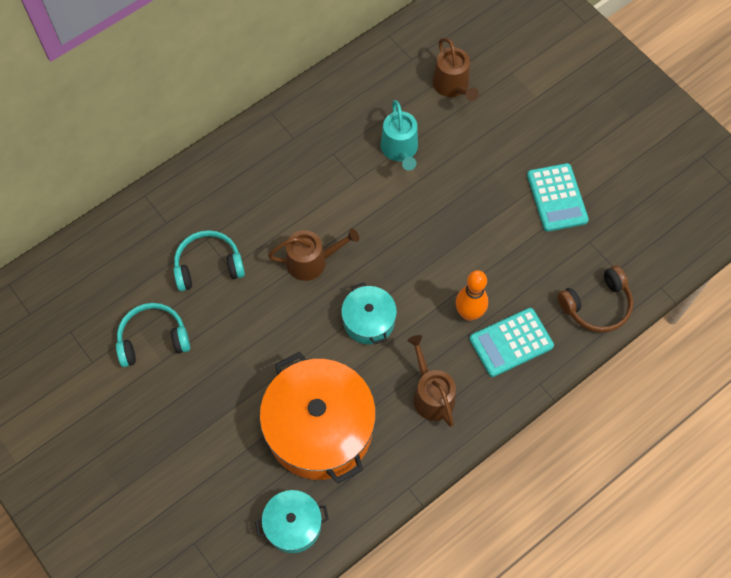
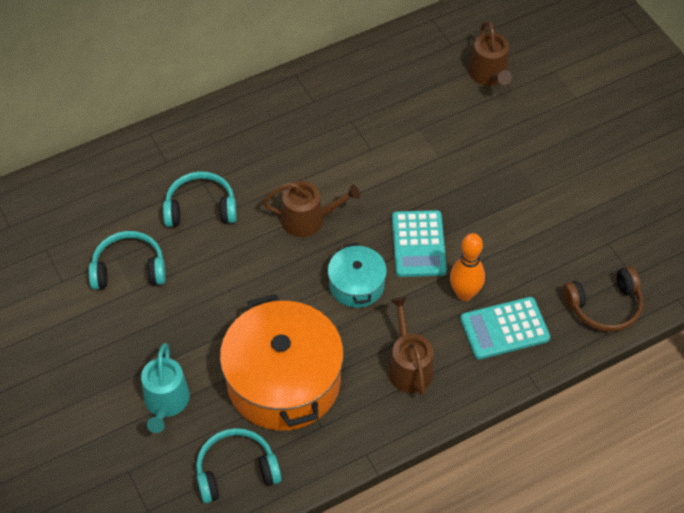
camera: 10 degrees right, 10 degrees down
(293, 525) = (236, 471): turquoise pot -> turquoise headphones
(400, 150) = (422, 127): turquoise watering can -> turquoise watering can (166, 402)
(557, 198) = (580, 196): turquoise calculator -> turquoise calculator (418, 244)

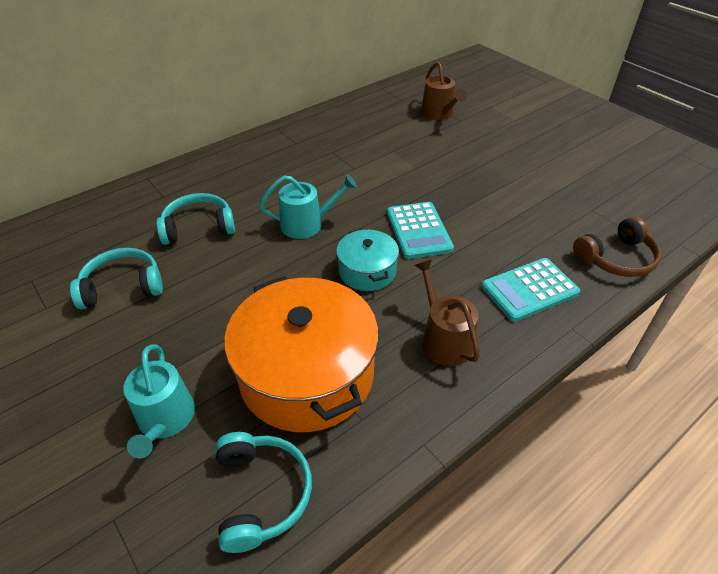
camera: 10 degrees left, 10 degrees down
(236, 471) = (261, 493): turquoise headphones -> turquoise headphones turned 105 degrees clockwise
(308, 219) = (307, 224): brown watering can -> turquoise watering can
(465, 294) = (477, 265): orange bowling pin -> none

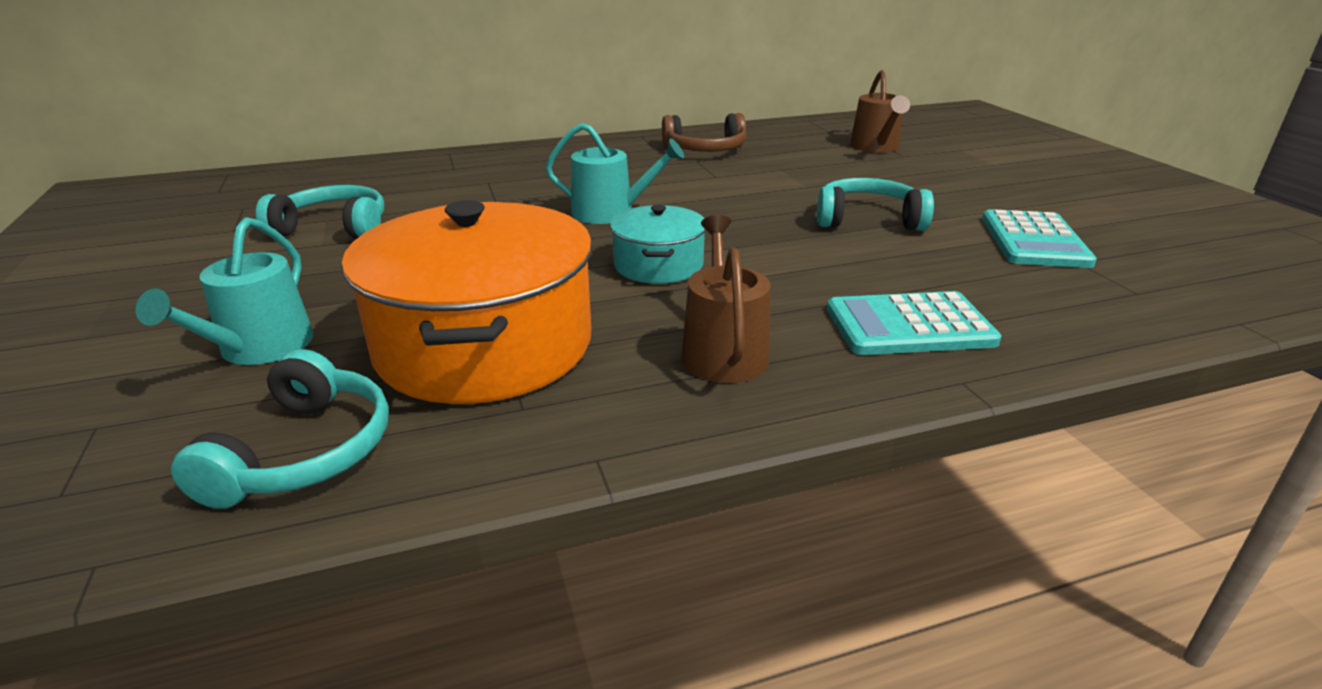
camera: 20 degrees right, 15 degrees down
(198, 227) = (470, 196): turquoise headphones -> turquoise headphones (868, 219)
(418, 231) = (766, 240): turquoise calculator -> turquoise calculator (1034, 240)
(616, 258) = (1097, 319): brown headphones -> brown headphones (705, 149)

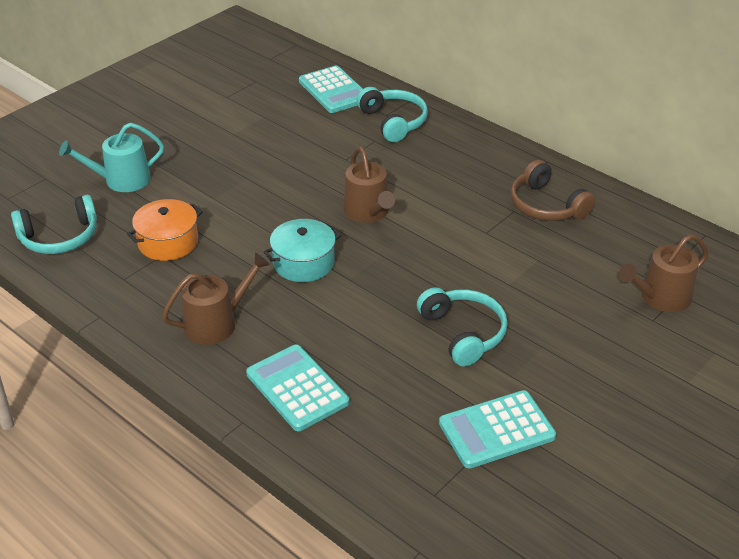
camera: 60 degrees right, 10 degrees up
(334, 228) = (256, 125): turquoise headphones -> turquoise headphones (393, 122)
(358, 178) = (334, 90): none -> turquoise calculator
(484, 345) = (168, 242): orange pot -> orange pot, size x0.51
(610, 213) = (368, 212): turquoise watering can -> brown watering can

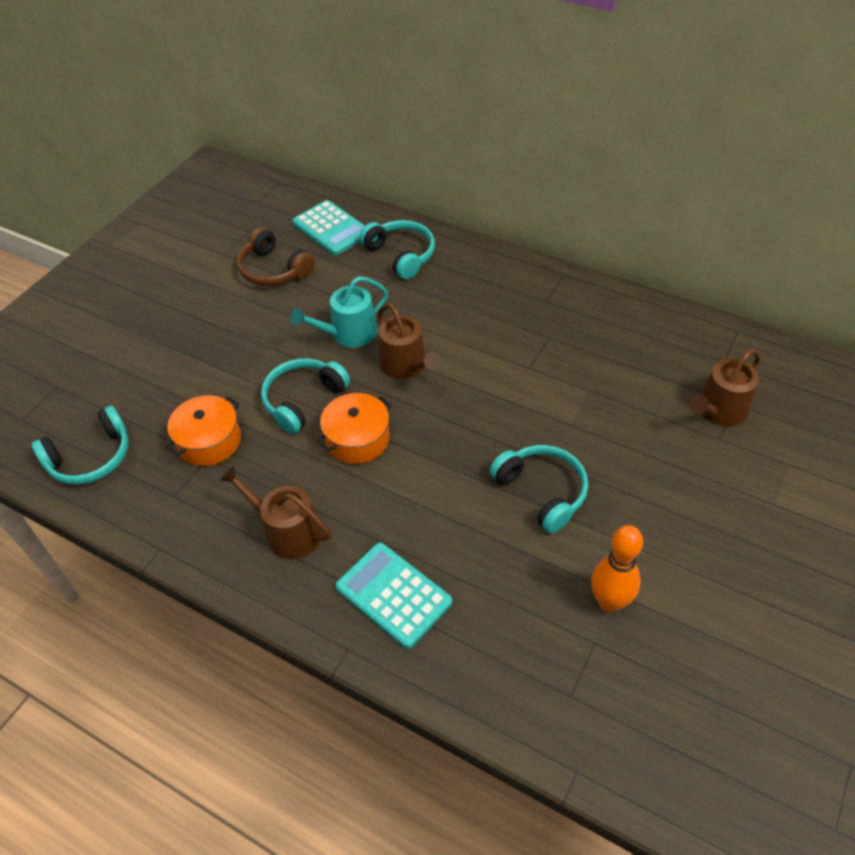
camera: 10 degrees left, 10 degrees up
(121, 180) = (140, 374): turquoise watering can -> turquoise watering can (348, 334)
(216, 323) = (287, 531): brown watering can -> brown watering can turned 105 degrees counterclockwise
(263, 224) = (303, 400): none -> turquoise headphones
(303, 263) = (357, 439): turquoise pot -> orange pot
(496, 430) = (609, 602): turquoise calculator -> orange bowling pin
(546, 205) = (578, 325): brown headphones -> brown headphones (273, 270)

